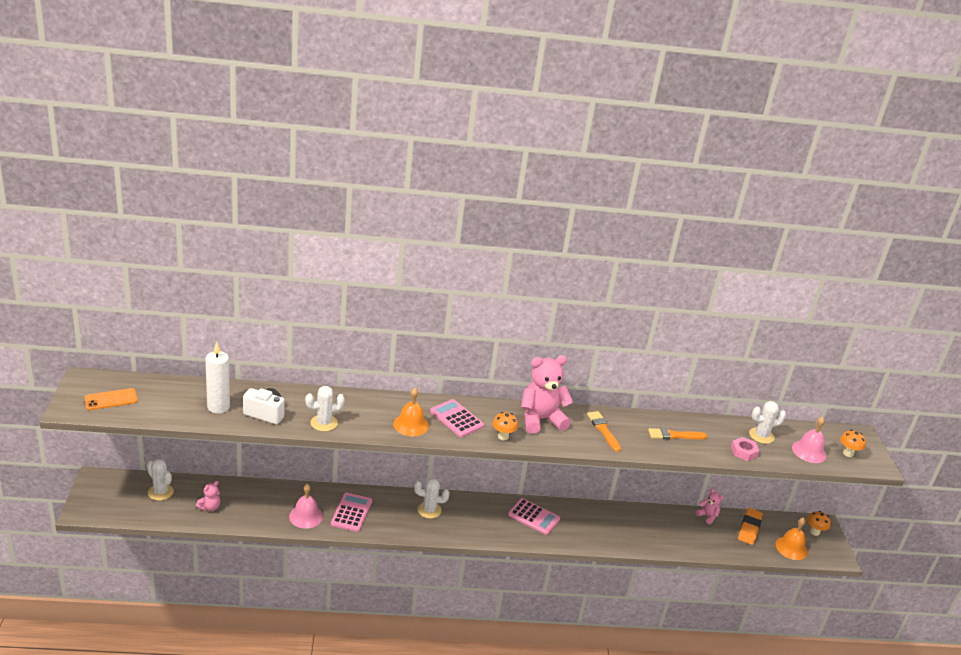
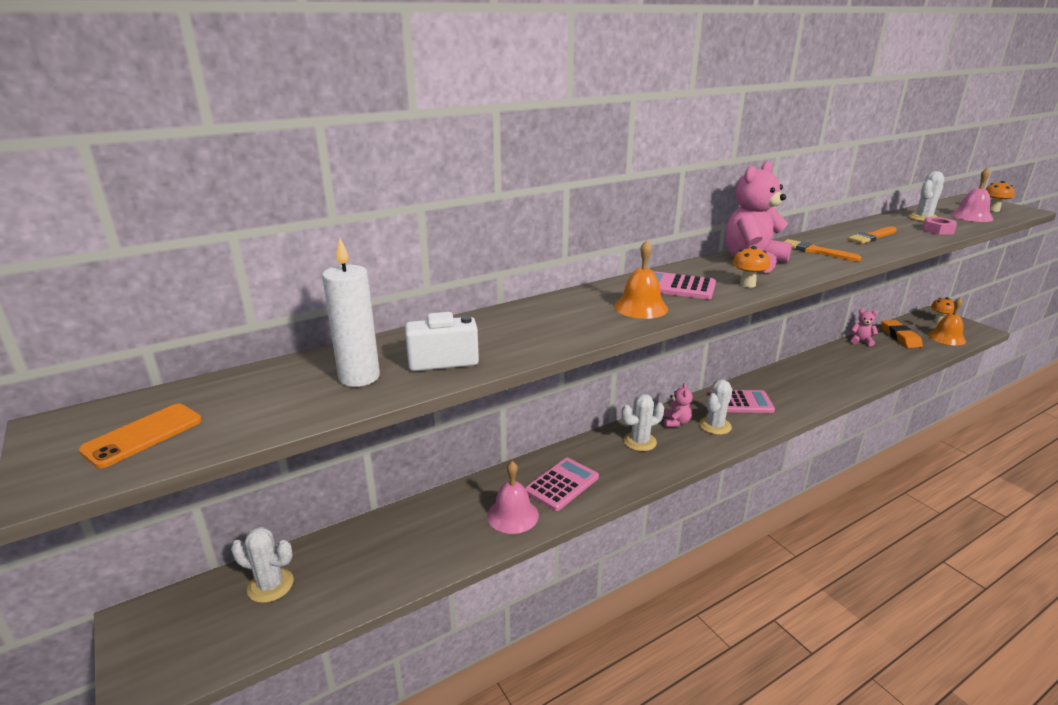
camera: 25 degrees left, 5 degrees down
(210, 507) = (368, 569): pink teddy bear -> pink teddy bear (676, 422)
(324, 423) = (537, 341): white cactus -> white cactus (715, 426)
(351, 512) = (562, 484): pink calculator -> pink calculator turned 60 degrees clockwise

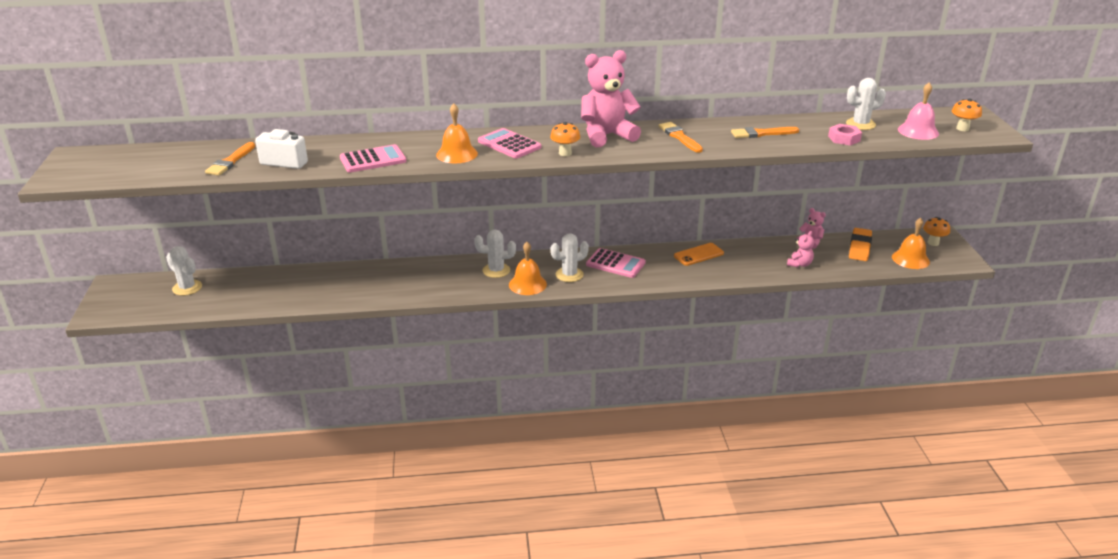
camera: 25 degrees right, 5 degrees up
(143, 435) = (104, 168): orange phone -> orange phone (698, 255)
(359, 377) = (230, 161): white candle -> orange brush
(512, 515) = (356, 291): pink bell -> none
(562, 484) = (407, 282): pink calculator -> pink calculator (373, 160)
(676, 422) = (542, 265): pink teddy bear -> pink teddy bear (799, 264)
(689, 448) = (527, 284): none -> orange bell

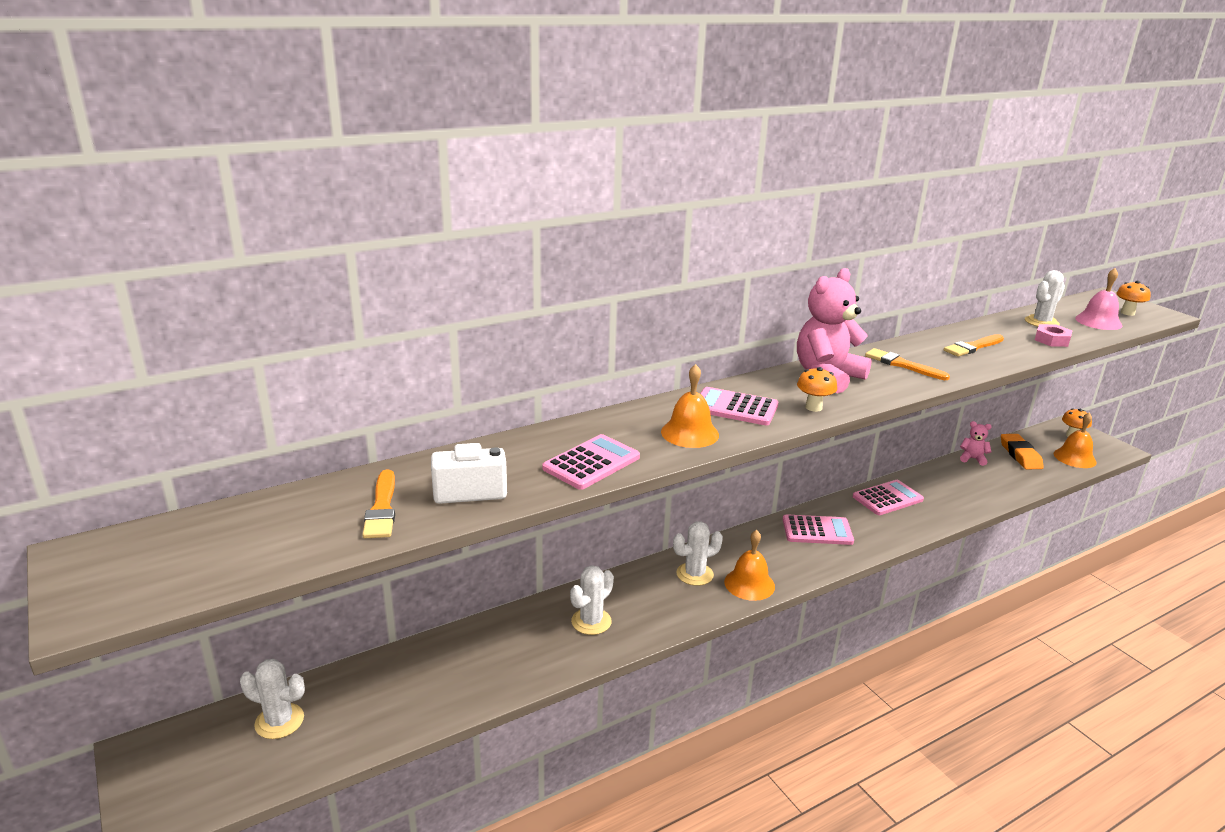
camera: 25 degrees left, 5 degrees down
(569, 275) = (783, 558): white cactus -> white cactus (591, 621)
(698, 255) = (887, 498): orange phone -> pink calculator
(799, 264) = (990, 487): pink teddy bear -> none

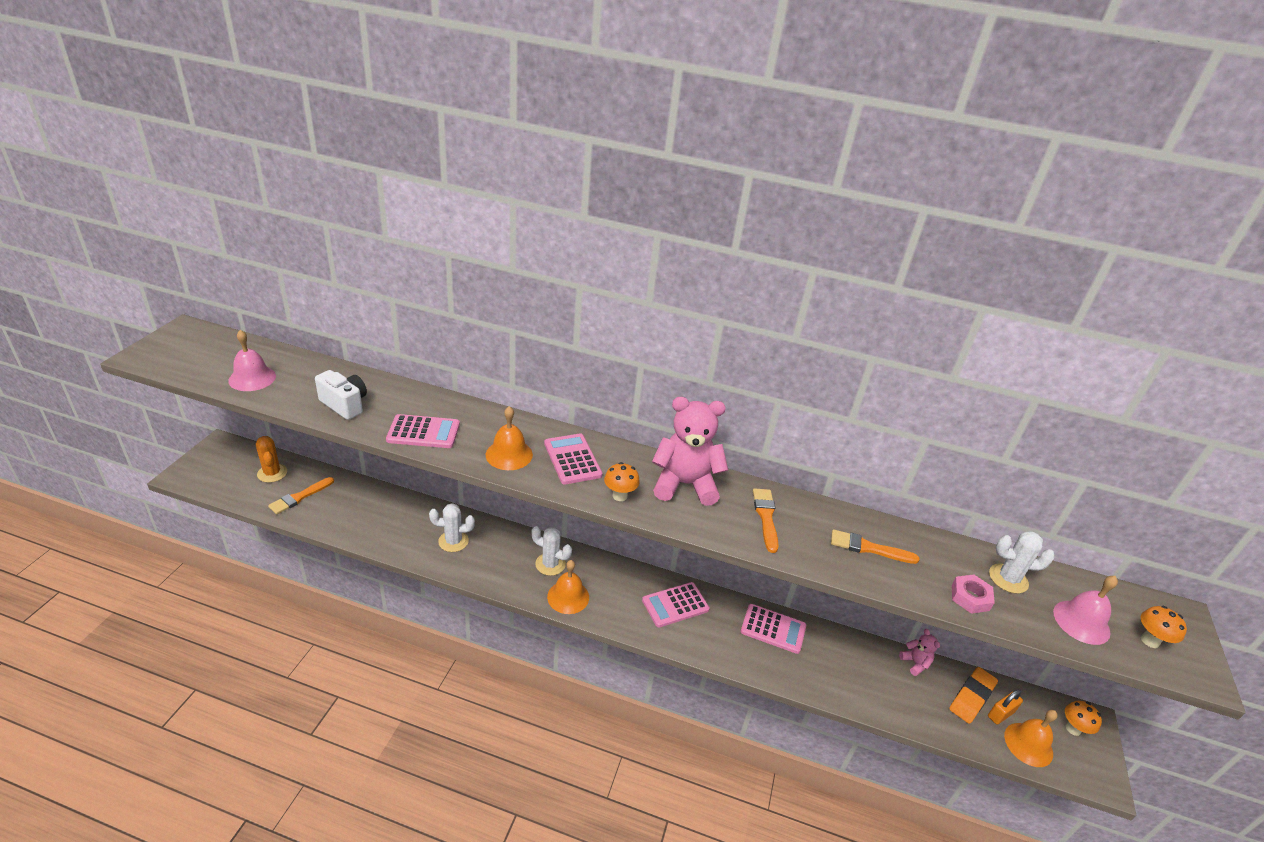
camera: 45 degrees right, 10 degrees up
(279, 721) = (272, 473): white cactus -> orange cactus
(307, 536) = (252, 378): none -> pink bell
(382, 508) = (299, 386): orange brush -> orange brush (299, 497)
(817, 531) = (675, 605): pink calculator -> pink calculator turned 105 degrees clockwise
(1042, 453) = (1000, 714): none -> orange padlock

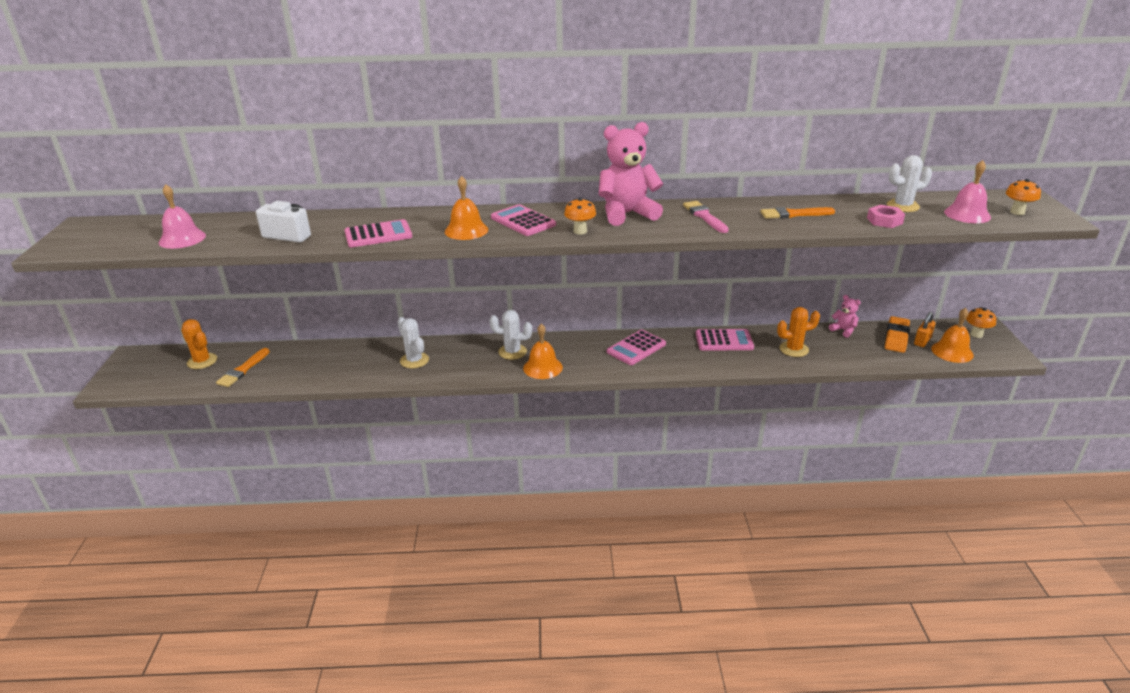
camera: 15 degrees left, 5 degrees down
(453, 541) = (414, 360): white cactus -> white cactus turned 75 degrees clockwise
(765, 517) = (704, 216): orange brush -> pink brush
(843, 670) = (794, 349): none -> orange cactus

